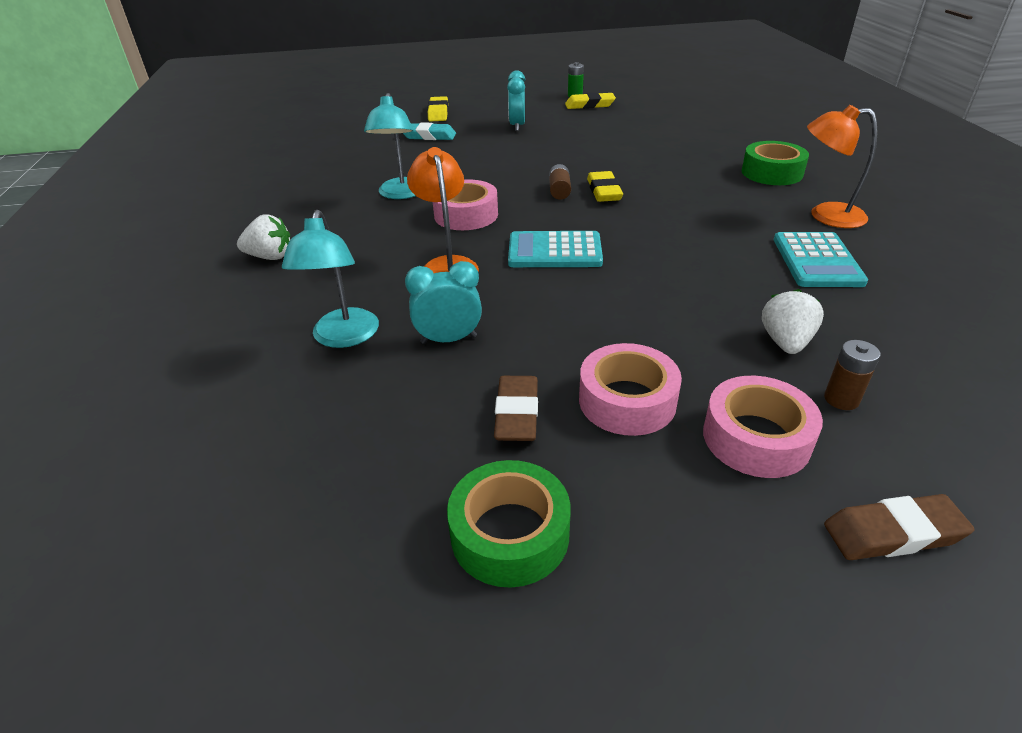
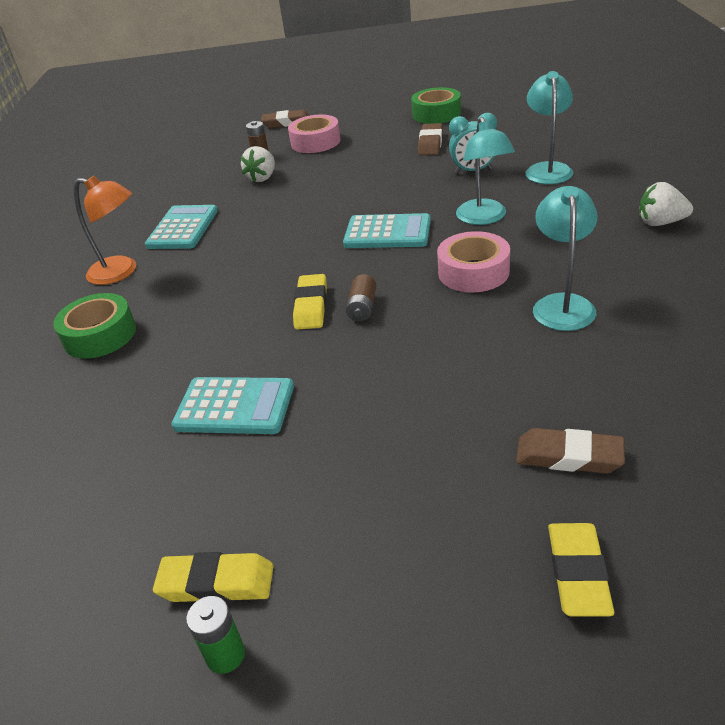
camera: 170 degrees left, 0 degrees up
(429, 136) = (569, 456): turquoise eraser -> brown eraser
(447, 265) = (484, 218): orange lamp -> turquoise lamp
(517, 126) = (395, 486): turquoise clock -> none
(624, 145) = (234, 406): none -> turquoise calculator
(627, 400) = (370, 150): pink tape -> none

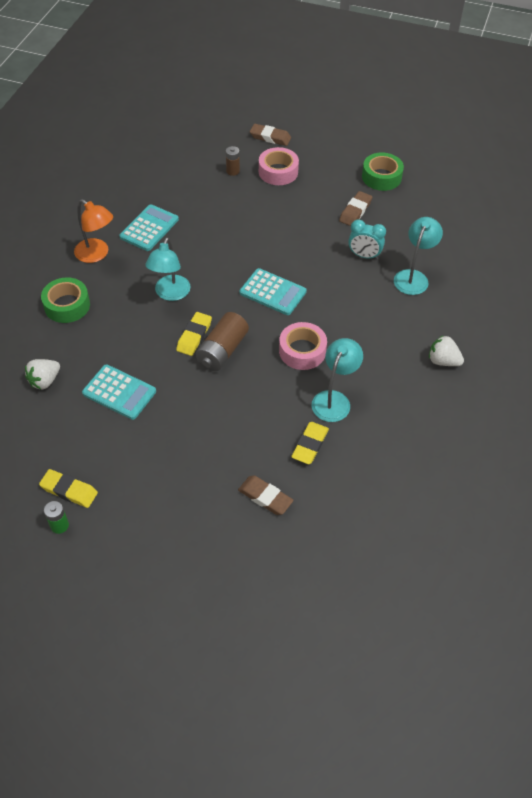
camera: 15 degrees right, 15 degrees up
(262, 178) = (222, 197): white strawberry -> white strawberry (45, 381)
(362, 308) = (222, 351): brown battery -> brown battery, size x1.84
(484, 218) = (339, 306): turquoise lamp -> turquoise lamp (170, 294)
(578, 573) = (226, 555): yellow eraser -> yellow eraser (310, 445)

